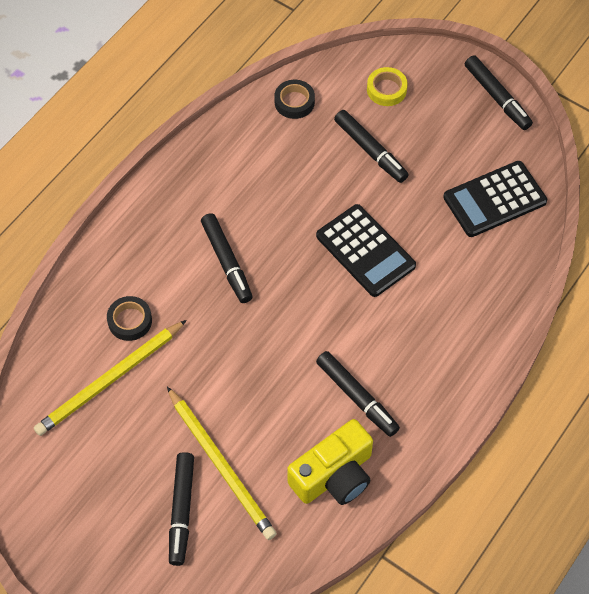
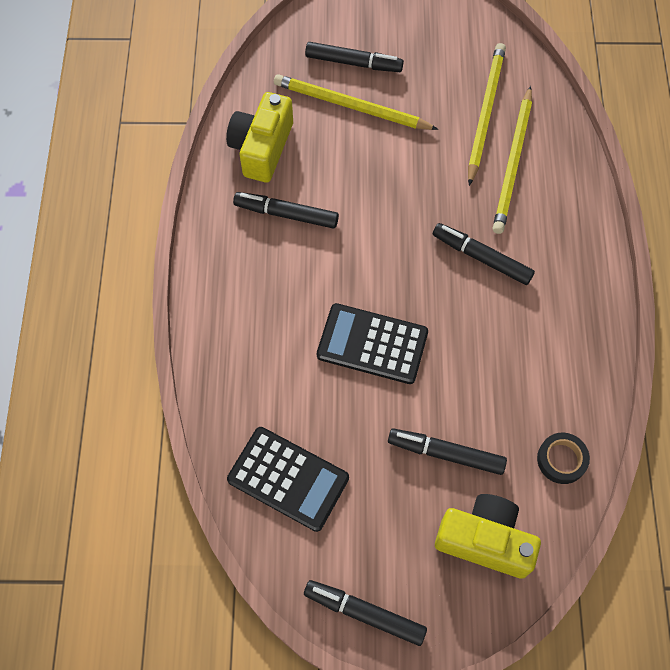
camera: 145 degrees right, 5 degrees up
(130, 321) = (513, 163): black tape -> yellow pencil
(182, 511) = (353, 63): black marker -> black marker turned 135 degrees clockwise
(386, 89) = (485, 540): yellow tape -> yellow camera
(494, 200) = (288, 478): black calculator -> black calculator turned 90 degrees clockwise

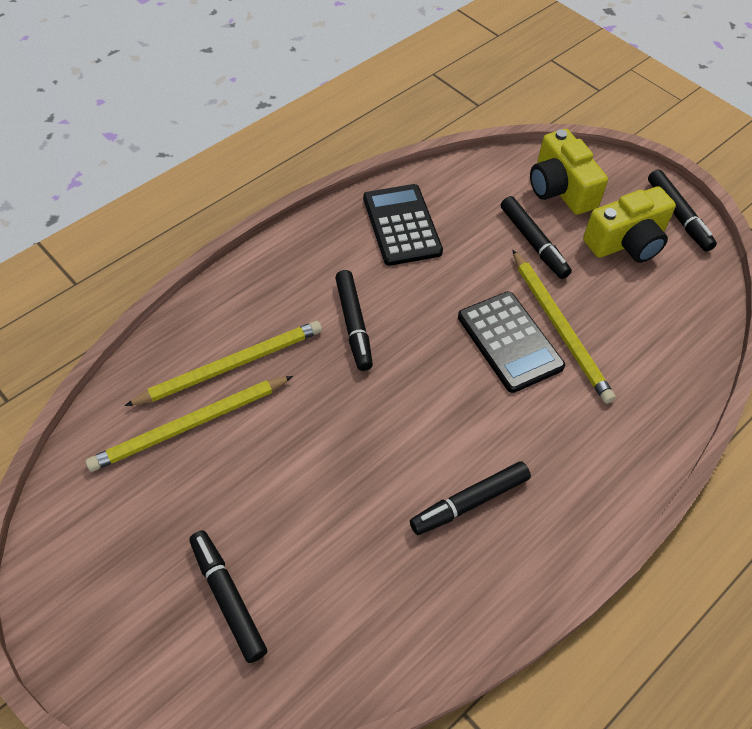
camera: 135 degrees left, 10 degrees down
(262, 148) = (423, 593): yellow camera -> yellow camera (626, 242)
(286, 214) = (469, 502): black marker -> black marker turned 90 degrees clockwise
(288, 478) = (664, 315): black calculator -> black calculator (401, 225)
(351, 106) = (289, 551): yellow pencil -> yellow pencil (560, 328)
(561, 460) = (462, 184): black tape -> none

